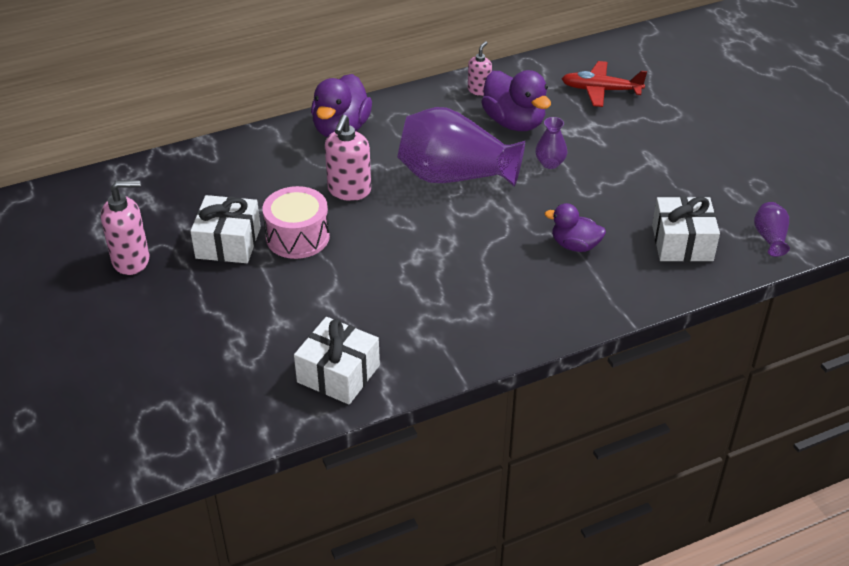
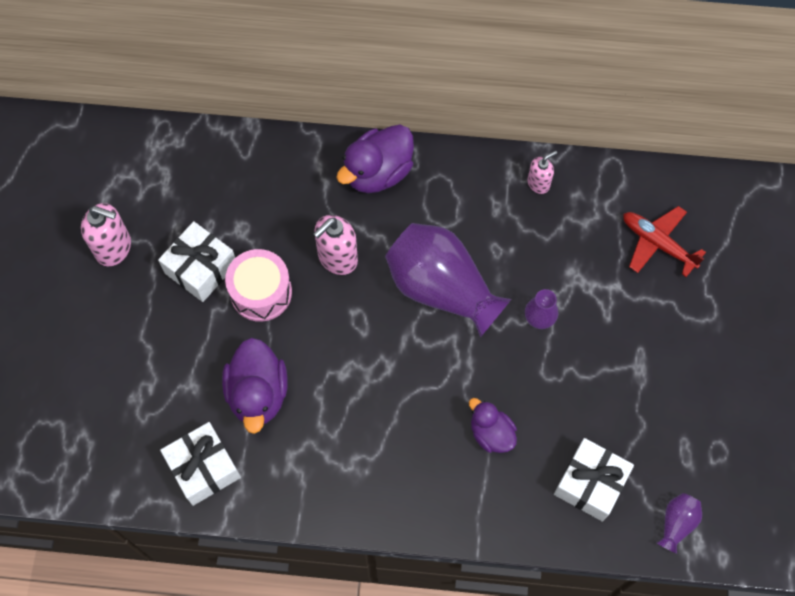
camera: 30 degrees right, 25 degrees up
(514, 122) = (542, 245): purple duck -> purple duck (258, 394)

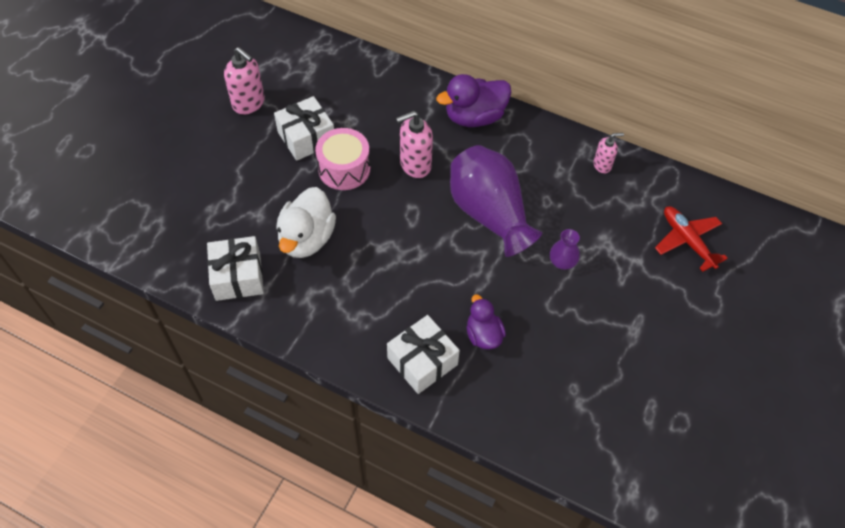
camera: 20 degrees right, 10 degrees down
(258, 394) = (307, 238): purple duck -> white duck
(590, 484) = (553, 406): white gift -> white gift (422, 361)
(676, 523) = (619, 467): purple vase -> none

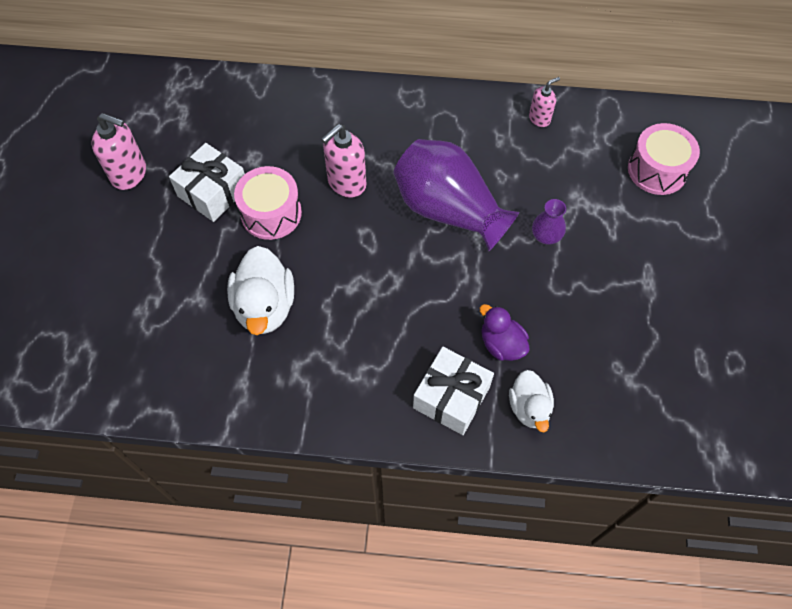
camera: 20 degrees left, 5 degrees up
(238, 276) = (207, 377): white gift -> none
(474, 117) = (386, 109): purple duck -> none
(483, 393) = (529, 407): none -> white duck
(687, 241) = (657, 170): red plane -> pink drum

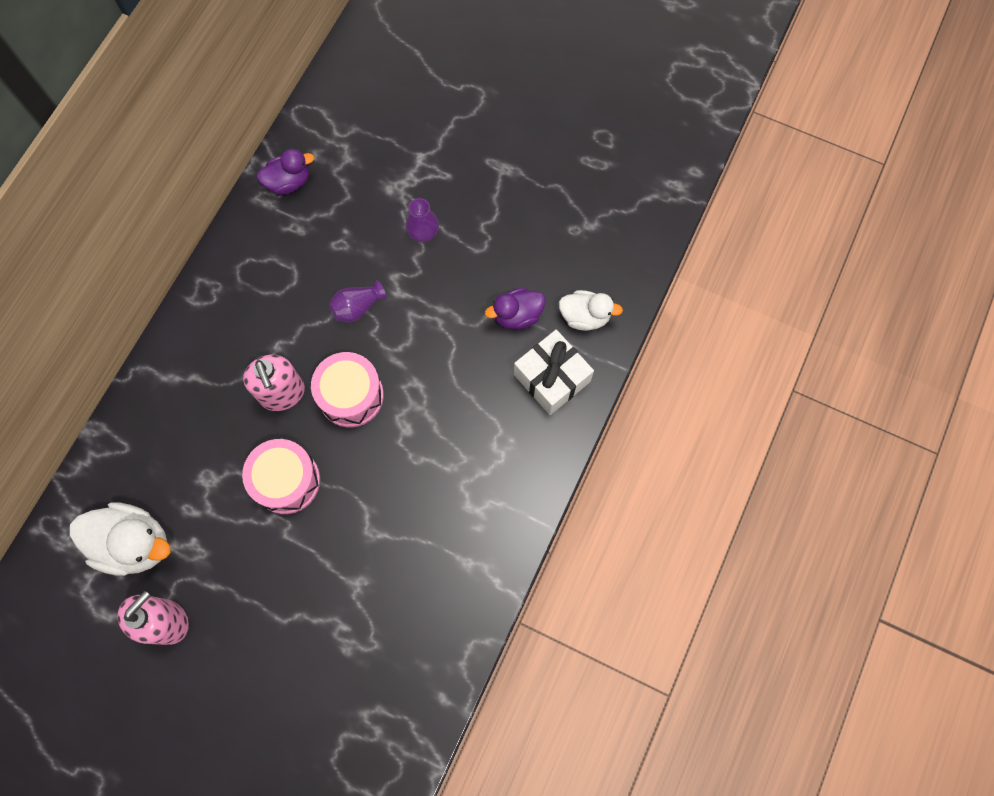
camera: 70 degrees left, 10 degrees up
(213, 192) = (233, 534): white gift -> none
(265, 306) = (393, 518): white duck -> white duck (135, 543)
(449, 210) = (357, 307): purple vase -> purple vase, size x0.43
(539, 118) = (288, 182): pink soap dispenser -> purple duck
(657, 170) = (394, 107): pink drum -> pink drum (351, 396)

